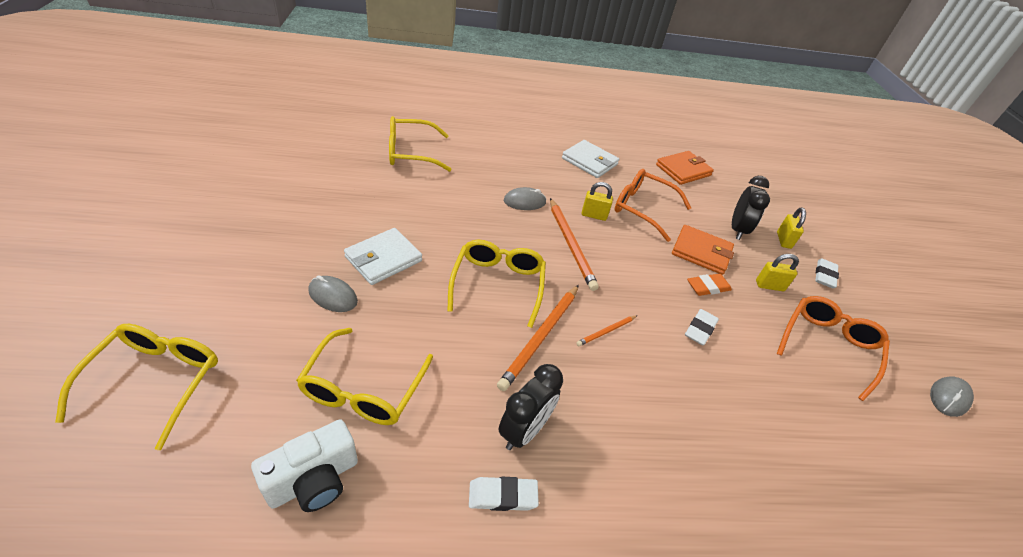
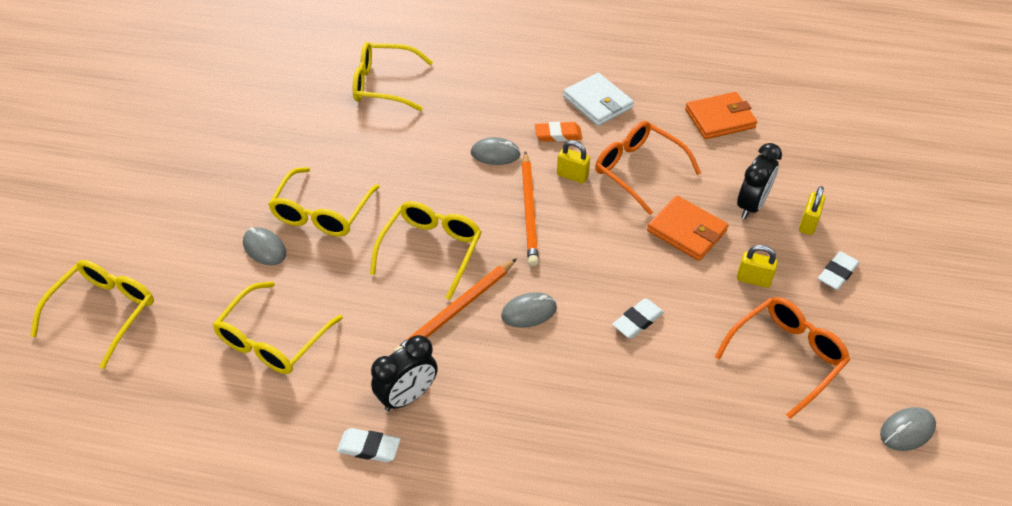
camera: 20 degrees right, 5 degrees up
(314, 480) = (216, 410): white camera -> none
(383, 259) = (322, 213): white wallet -> yellow glasses
(606, 331) = (529, 312): orange pencil -> grey mouse
(707, 287) = (672, 274): orange eraser -> orange eraser (558, 134)

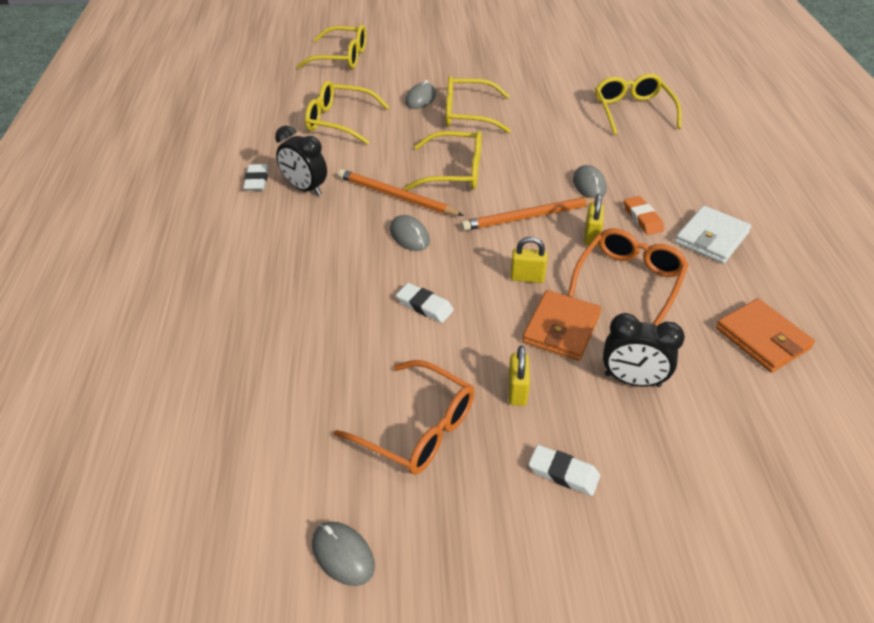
camera: 75 degrees right, 5 degrees down
(808, 223) = (633, 438): yellow padlock -> yellow padlock (527, 277)

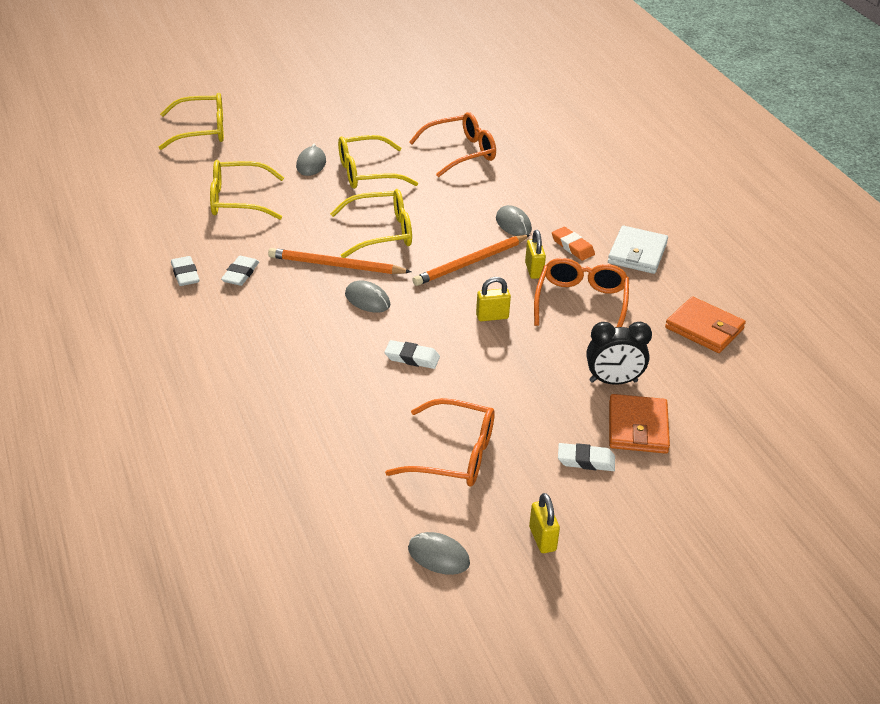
camera: 20 degrees left, 5 degrees down
(305, 189) = (240, 274): black clock -> white eraser
(517, 391) = (523, 409): yellow padlock -> yellow padlock (542, 539)
(561, 328) = (539, 353): orange wallet -> orange wallet (638, 427)
(565, 108) = (461, 152): none -> orange glasses
(632, 111) = (525, 146): yellow glasses -> none

